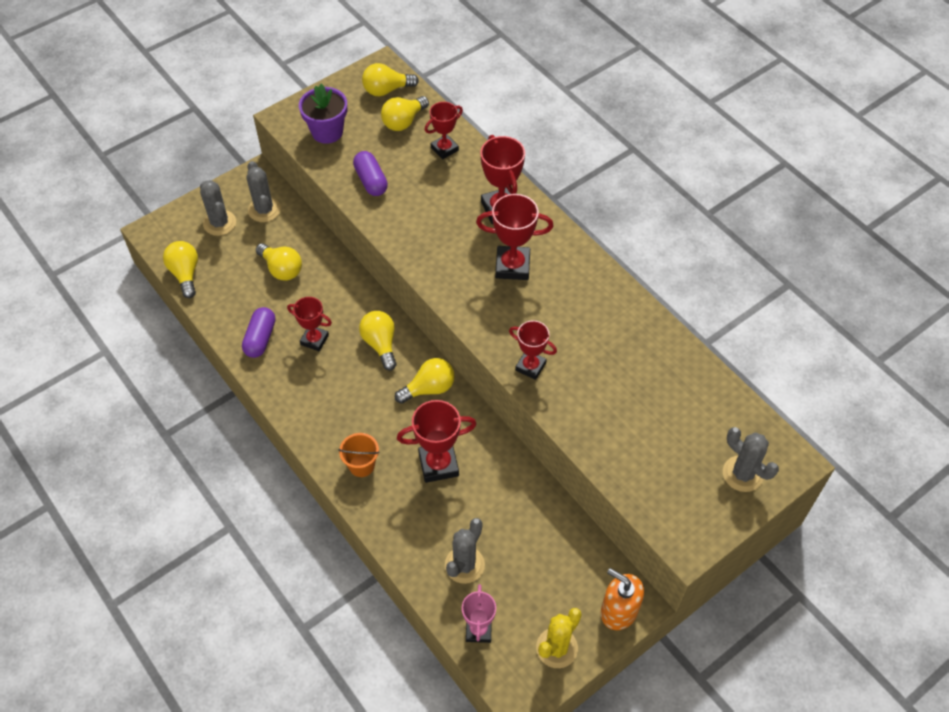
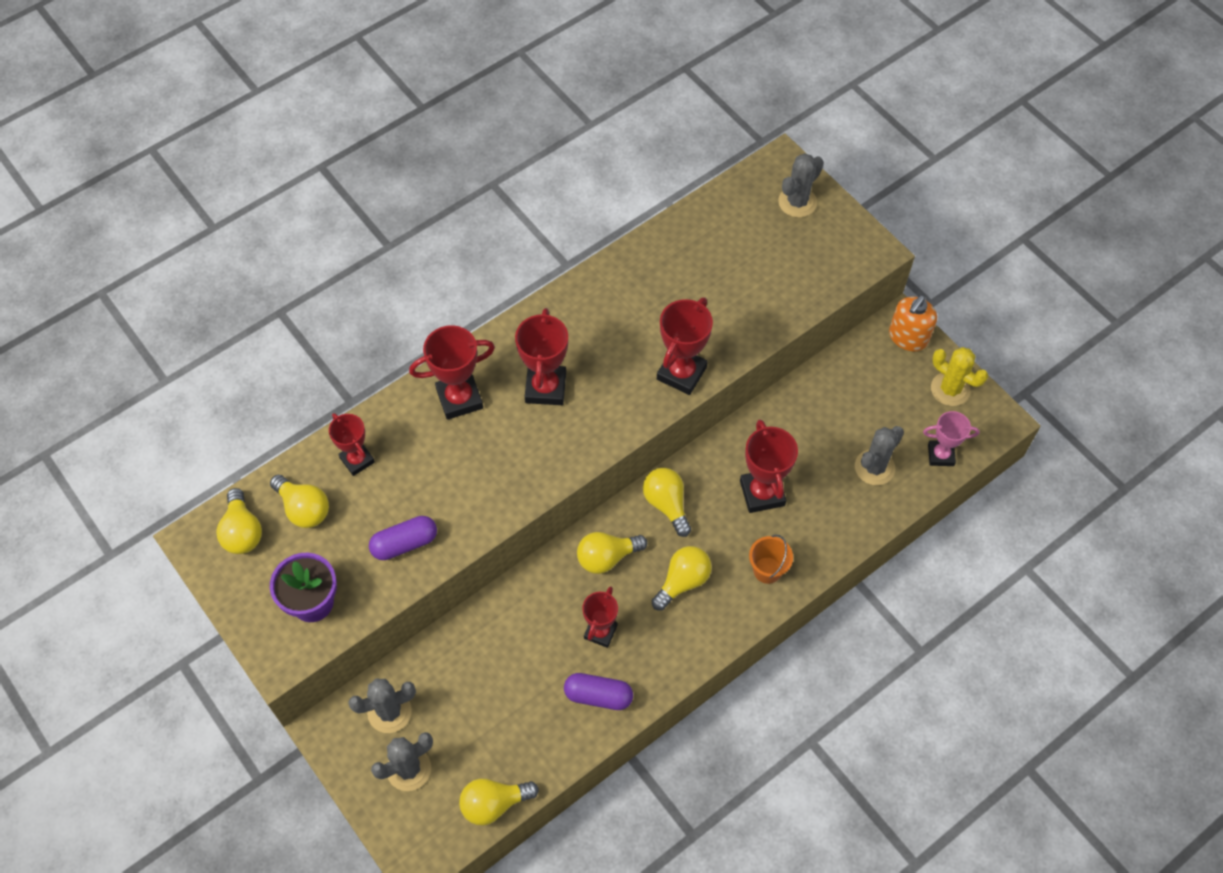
camera: 90 degrees left, 5 degrees up
(281, 269) = (491, 680): yellow light bulb -> yellow light bulb (683, 581)
(464, 565) = (874, 467): grey cactus -> grey cactus turned 75 degrees counterclockwise
(530, 366) = (681, 373): red trophy -> red trophy, size x1.51

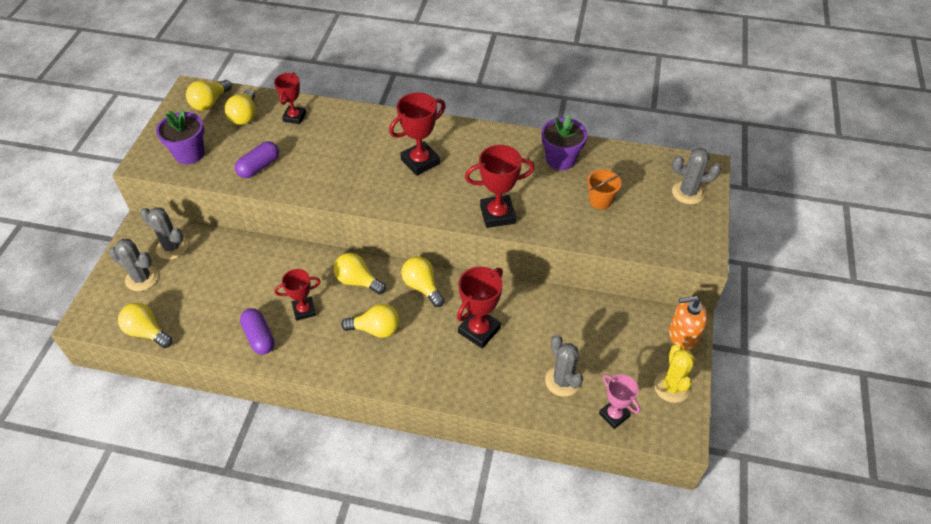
camera: 50 degrees right, 10 degrees down
(404, 543) = (259, 167): purple capsule -> purple capsule turned 75 degrees counterclockwise
(459, 398) = (375, 132): red trophy -> none
(660, 267) = (560, 159): none -> purple flower pot
(667, 504) = (422, 287): yellow light bulb -> yellow light bulb turned 60 degrees counterclockwise
(767, 570) = (426, 369): orange bucket -> orange bucket (600, 201)
(874, 467) = (562, 381): grey cactus -> grey cactus turned 60 degrees clockwise

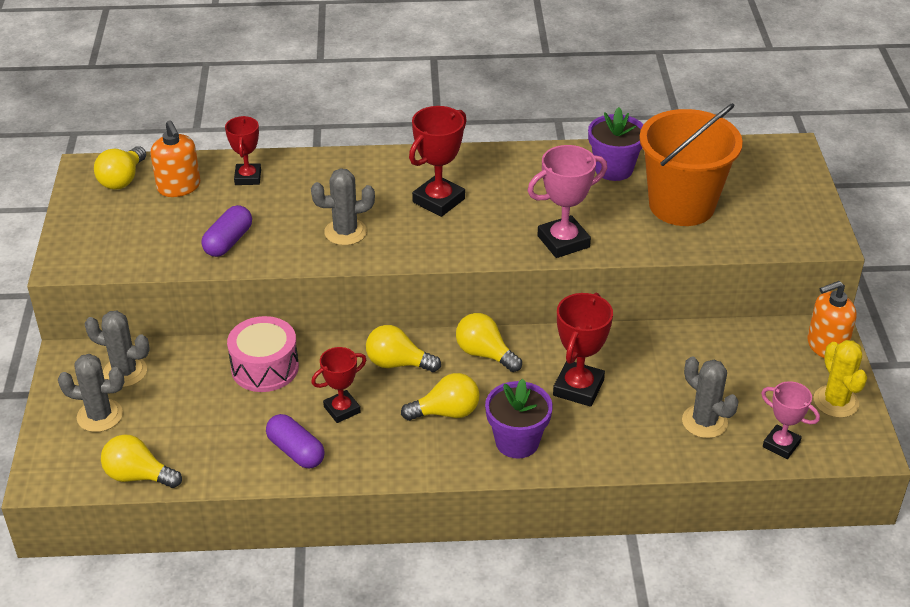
camera: 15 degrees left, 10 degrees down
(189, 154) = (124, 243): purple flower pot -> purple flower pot (517, 442)
(244, 116) = (179, 187): yellow light bulb -> orange soap dispenser
(265, 264) = (265, 367): none -> pink drum
(497, 214) = (563, 241): red trophy -> pink trophy
(600, 201) = (681, 205): orange bucket -> orange bucket, size x2.30
(688, 192) = (781, 179): grey cactus -> grey cactus (345, 232)

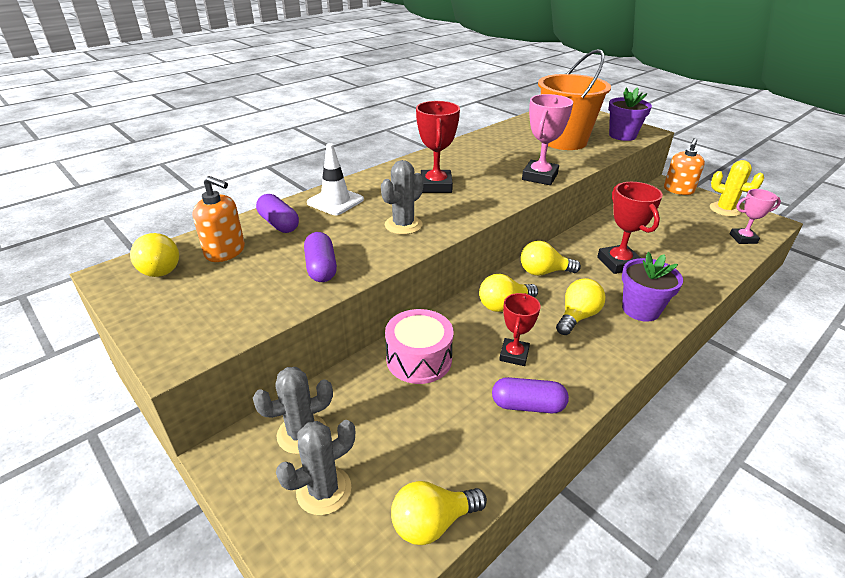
camera: 40 degrees left, 5 degrees down
(248, 177) = (279, 224): red trophy -> purple capsule
(323, 174) = (335, 201): none -> white traffic cone
(613, 169) = (504, 139): purple flower pot -> purple flower pot (622, 135)
(704, 422) = (698, 246): grey cactus -> none

